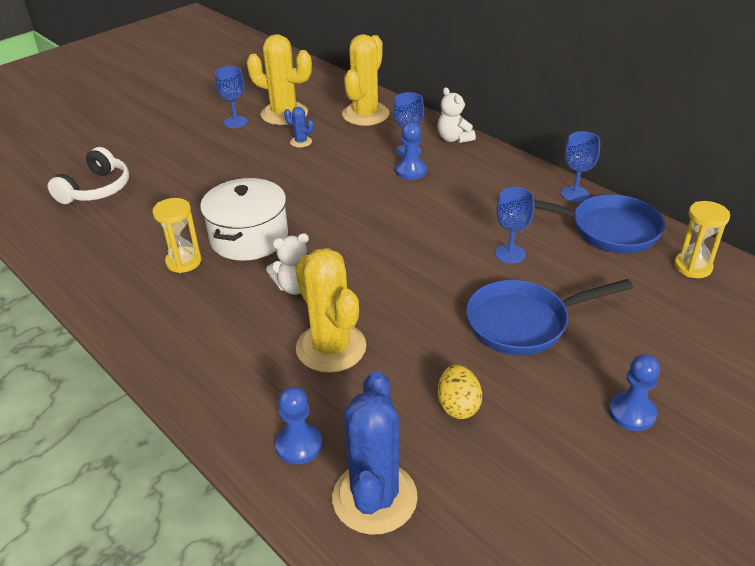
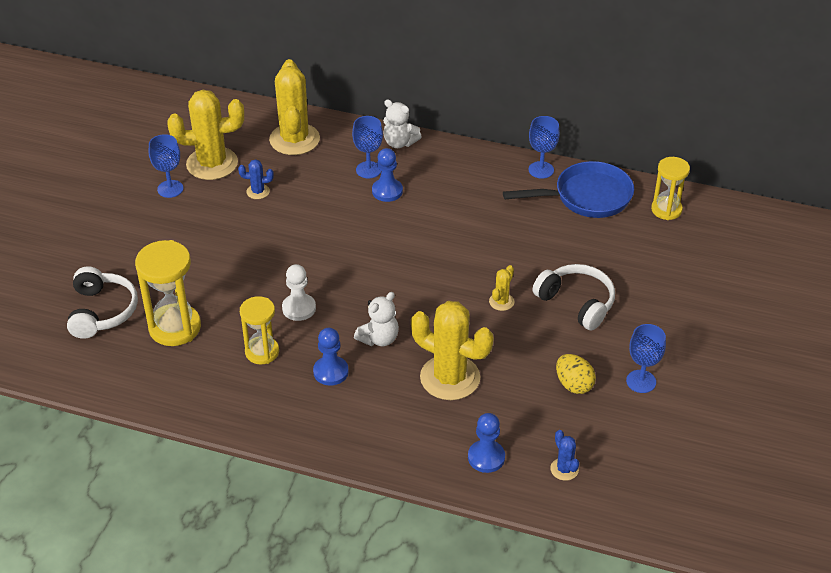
camera: 30 degrees left, 5 degrees up
(136, 219) = (175, 327): none -> yellow hourglass
(249, 237) = (299, 308): white pot -> white pawn
(374, 498) = (564, 469): blue cactus -> blue cactus, size x0.44
(443, 295) = (501, 302): none -> yellow cactus
(510, 254) = (527, 246): blue goblet -> blue goblet (641, 381)
(524, 323) = (576, 303): blue pan -> white headphones
(632, 413) = (688, 343): blue pawn -> blue pawn (331, 372)

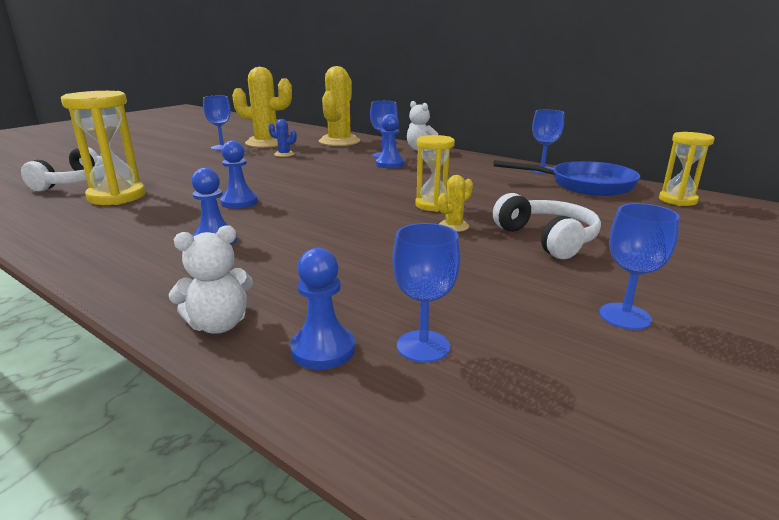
camera: 20 degrees right, 20 degrees down
(262, 352) = (167, 219): yellow hourglass -> yellow hourglass (433, 205)
(299, 308) = (239, 202): white pawn -> blue pawn
(379, 339) = (293, 229): white teddy bear -> white teddy bear (218, 325)
(450, 378) = (344, 266): yellow cactus -> none
(538, 439) = (423, 346): none -> blue goblet
(564, 469) = (445, 395): blue cactus -> none
(573, 385) = (512, 301): yellow egg -> none

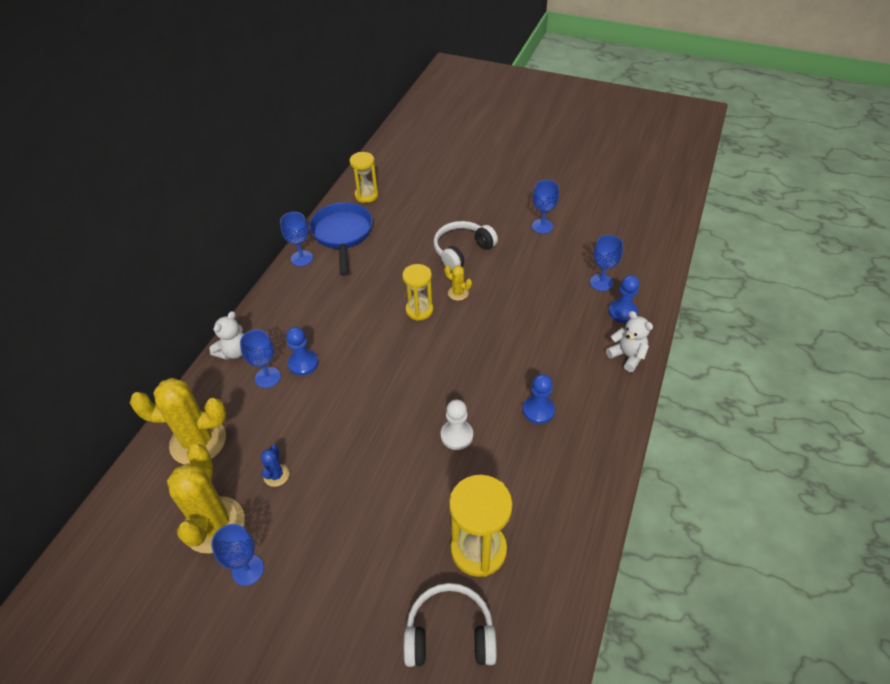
camera: 105 degrees left, 25 degrees up
(239, 202) = (456, 435): blue pawn -> white pawn

